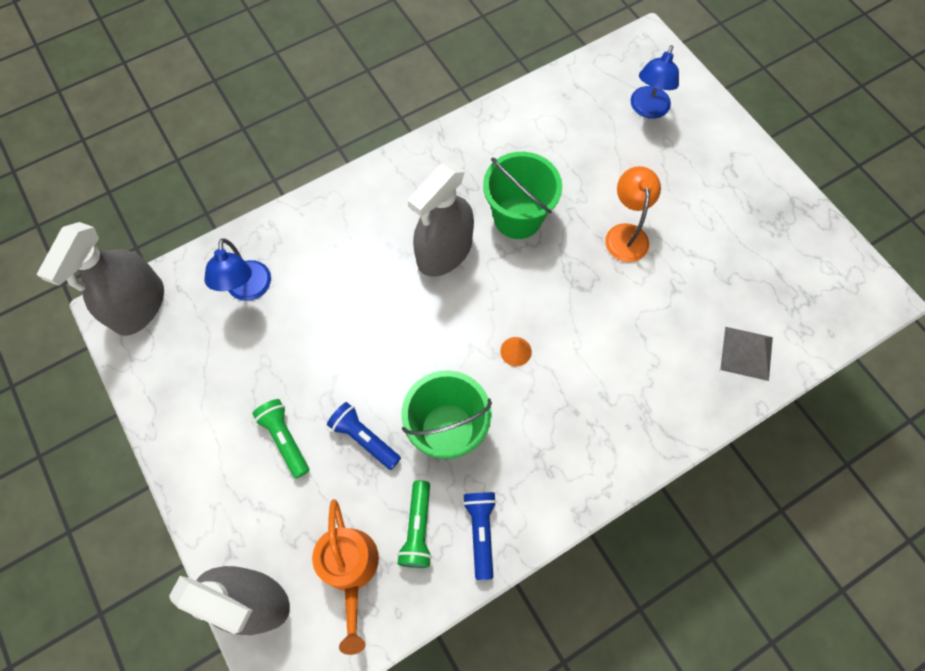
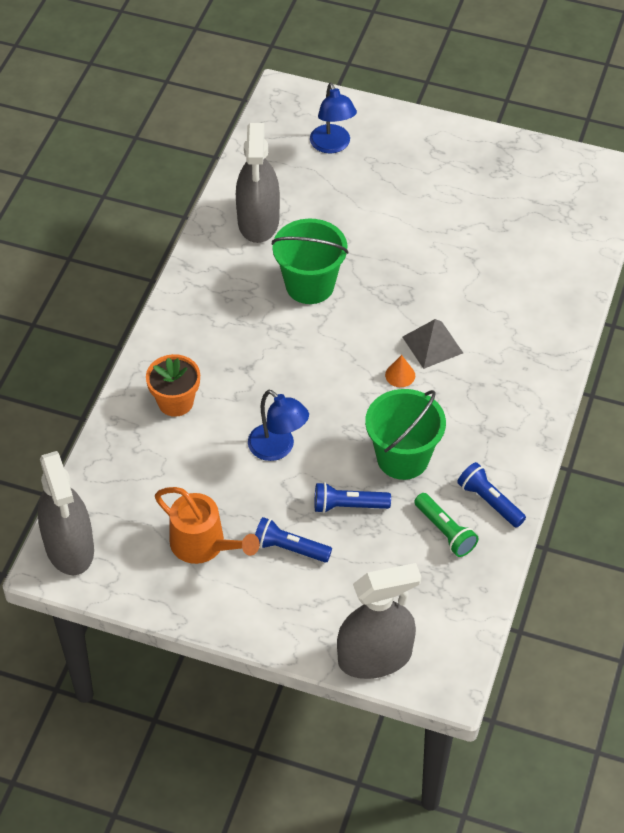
camera: 40 degrees left, 15 degrees down
(248, 290) = (149, 475): blue lamp -> blue lamp (278, 448)
(285, 439) = (289, 548): green flashlight -> blue flashlight
(325, 243) = (175, 402): none -> orange flower pot
(351, 570) = (424, 589): orange watering can -> orange watering can (204, 545)
(444, 252) = (278, 345): grey spray bottle -> grey spray bottle (258, 221)
(625, 234) = (402, 244): orange lamp -> none
(746, 353) = (560, 268): grey pyramid -> grey pyramid (432, 345)

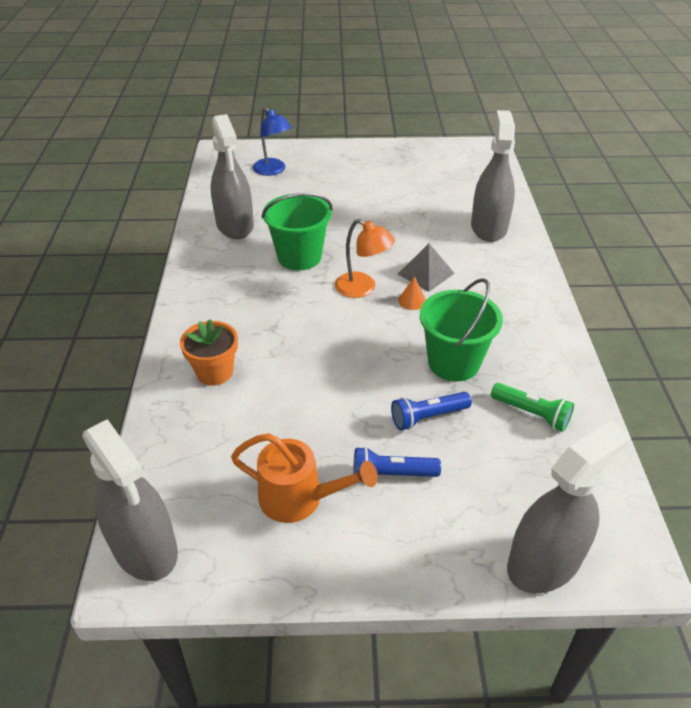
camera: 20 degrees left, 10 degrees down
(278, 448) = (333, 385): blue lamp -> none
(357, 345) = (363, 288): none -> orange lamp
(489, 501) = (553, 377): blue flashlight -> none
(537, 301) = (488, 227): none -> grey spray bottle

